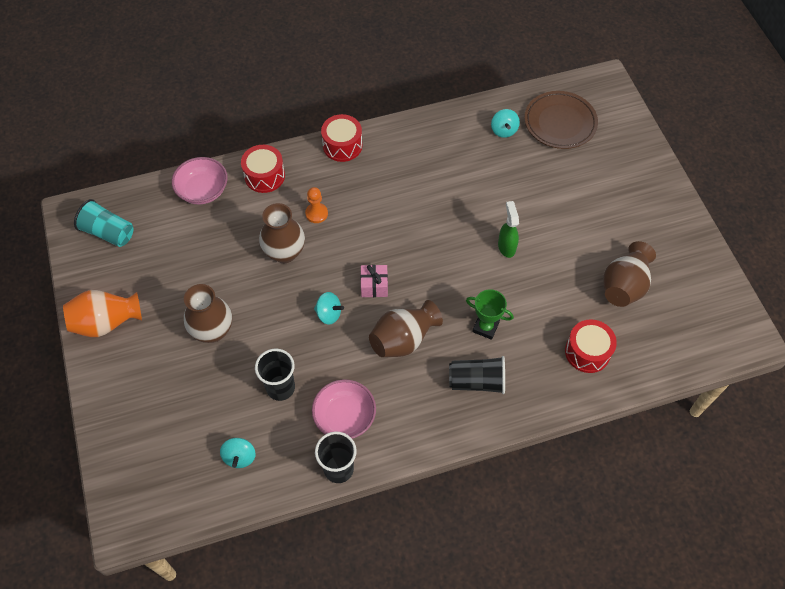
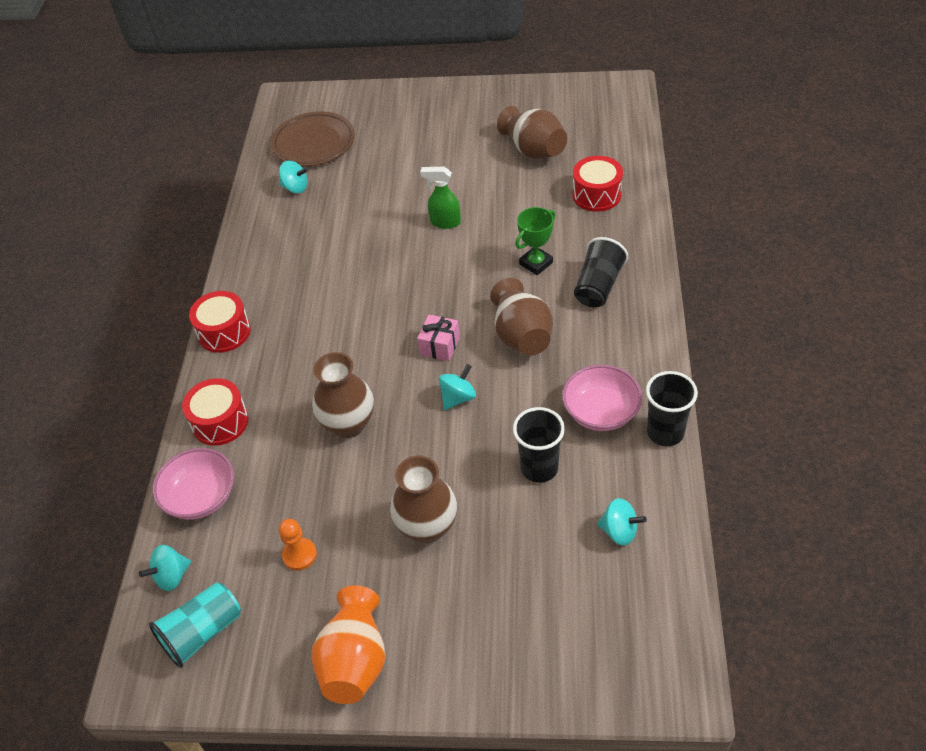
camera: 65 degrees left, 10 degrees down
(142, 200) = (172, 576): none -> turquoise spinning top
(316, 213) = (309, 379): orange pawn -> orange pawn (299, 555)

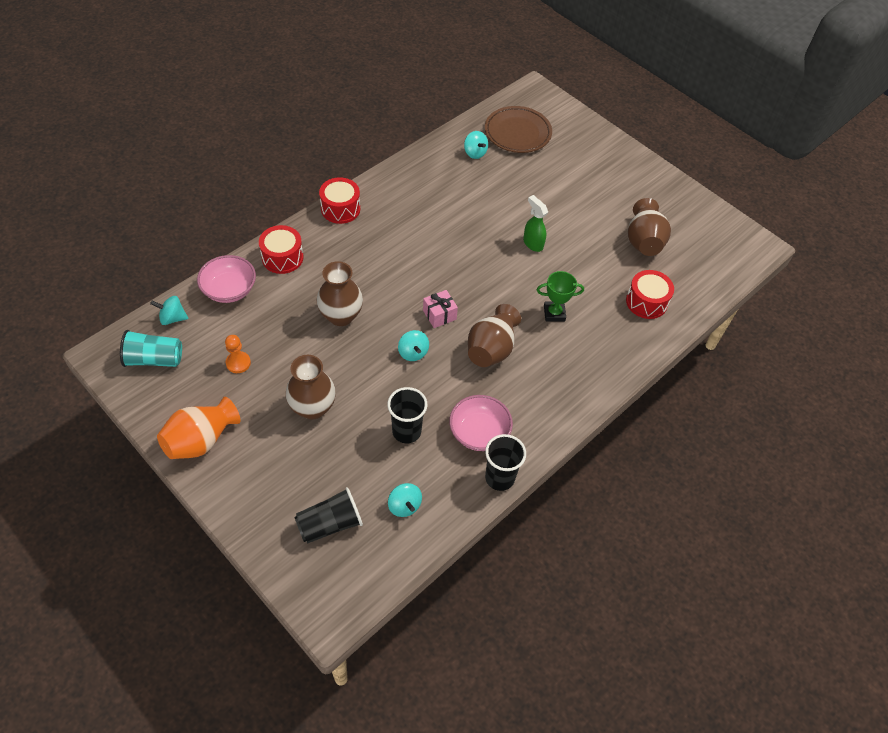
camera: 35 degrees right, 5 degrees up
(458, 397) = (413, 353): turquoise spinning top -> turquoise spinning top turned 75 degrees clockwise
(598, 286) = (573, 359): black cup -> black cup (330, 524)

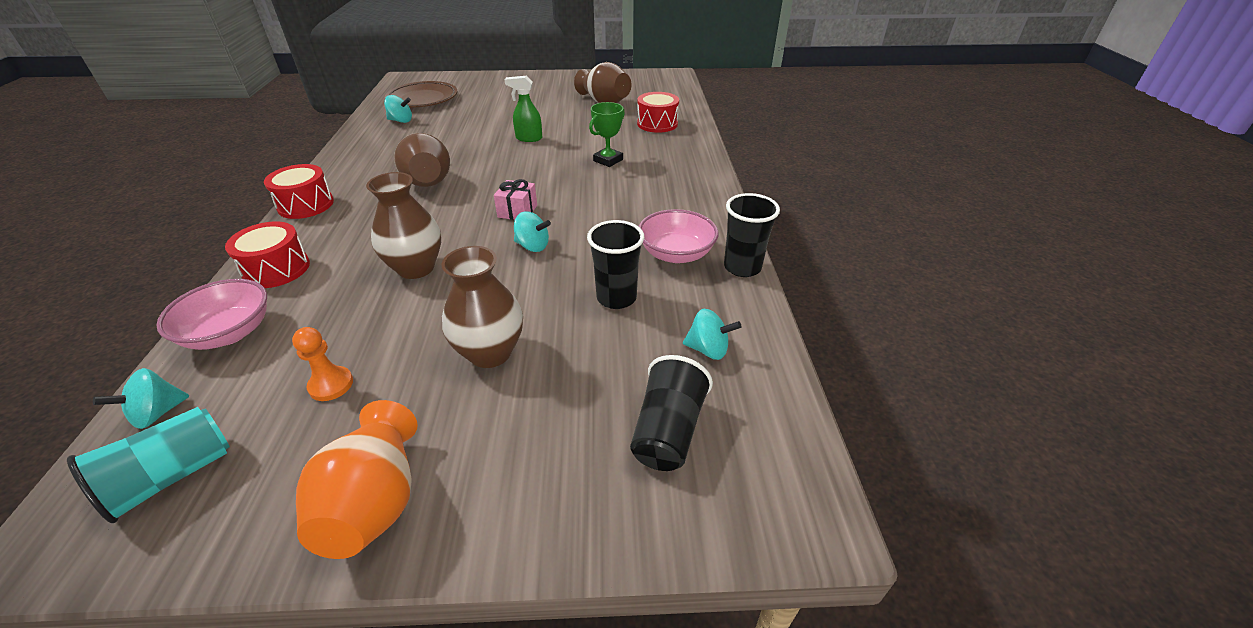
camera: 45 degrees left, 15 degrees down
(491, 349) = (596, 203): brown vase -> brown vase (428, 180)

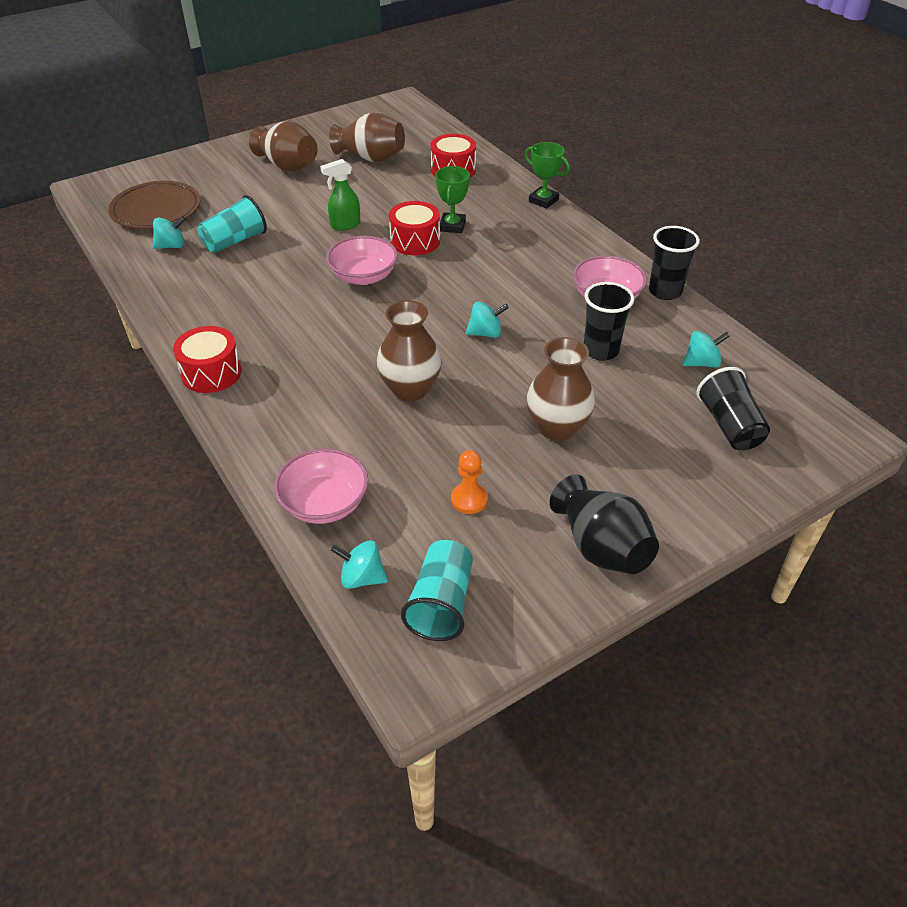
camera: 30 degrees left, 5 degrees up
(157, 413) = (362, 578): turquoise spinning top -> turquoise spinning top turned 90 degrees clockwise
(277, 269) = (281, 439): red drum -> red drum (415, 241)
(375, 502) = (601, 547): orange vase -> black vase
(428, 180) = (302, 304): brown vase -> brown vase (287, 166)
(442, 128) = (235, 241): none -> turquoise cup
(495, 175) = (363, 276): none -> pink bowl
(517, 211) = (432, 306): pink gift -> none
(707, 162) = (543, 200): none -> green trophy

